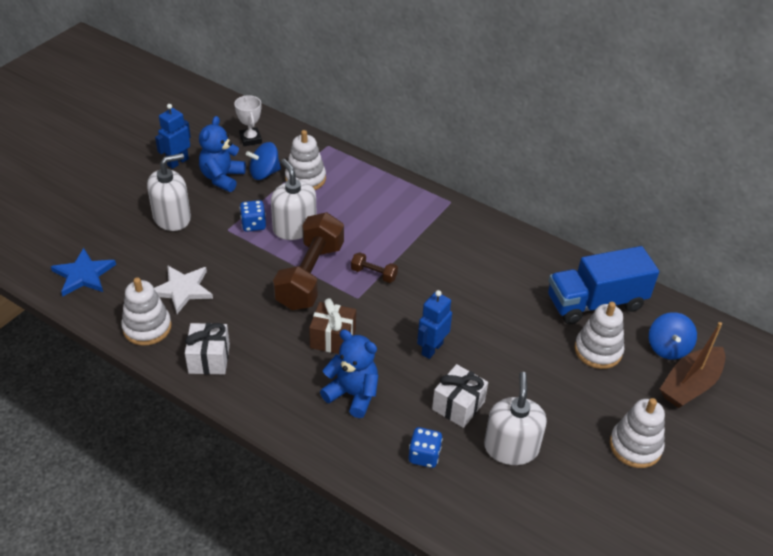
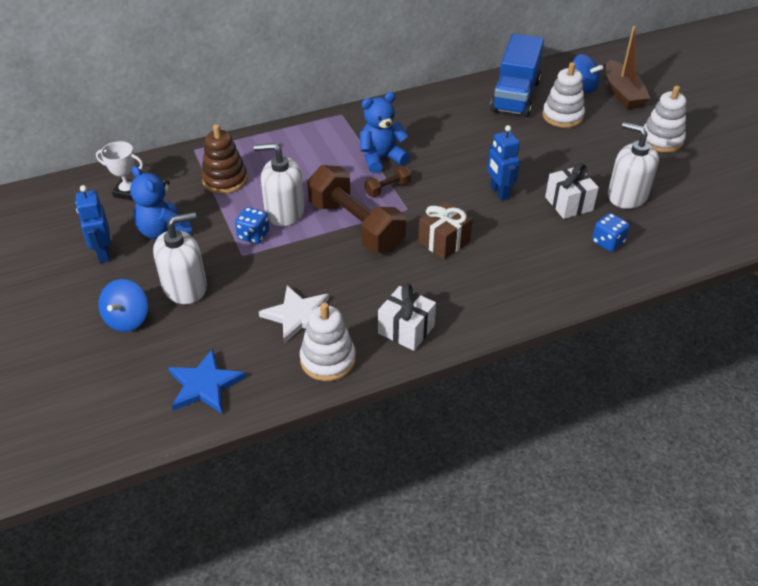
camera: 55 degrees left, 0 degrees up
(172, 217) = (185, 287): white soap dispenser -> white soap dispenser turned 60 degrees clockwise
(264, 173) = (188, 202): blue spinning top -> blue spinning top (127, 319)
(305, 179) = (225, 180): white stacking toy -> brown stacking toy
(353, 394) = (516, 255): blue teddy bear -> blue teddy bear (381, 158)

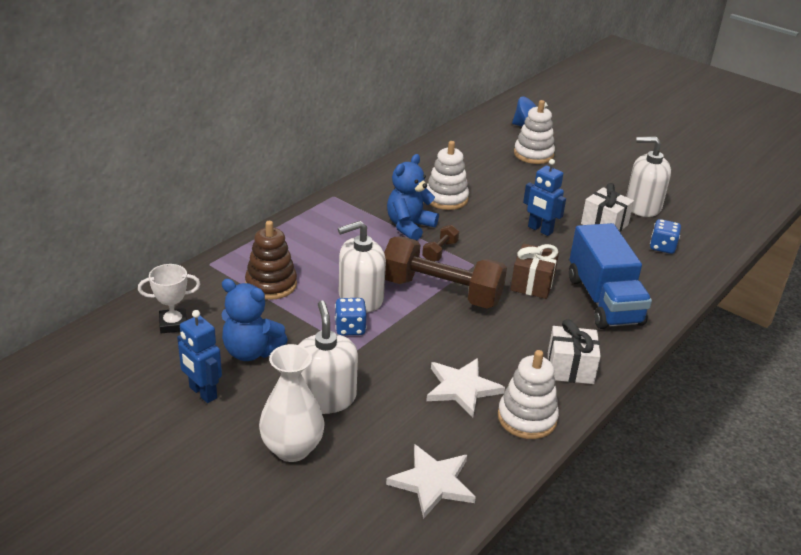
camera: 30 degrees left, 10 degrees down
(127, 319) = (292, 449): blue spinning top -> white vase
(185, 287) = (325, 398): white soap dispenser -> white soap dispenser turned 45 degrees counterclockwise
(205, 385) = (432, 482): blue star -> white star
(515, 96) = (479, 146): blue truck -> blue truck (603, 300)
(622, 93) = (564, 126): brown boat -> none
(661, 140) = (628, 156): white stacking toy -> white stacking toy (446, 198)

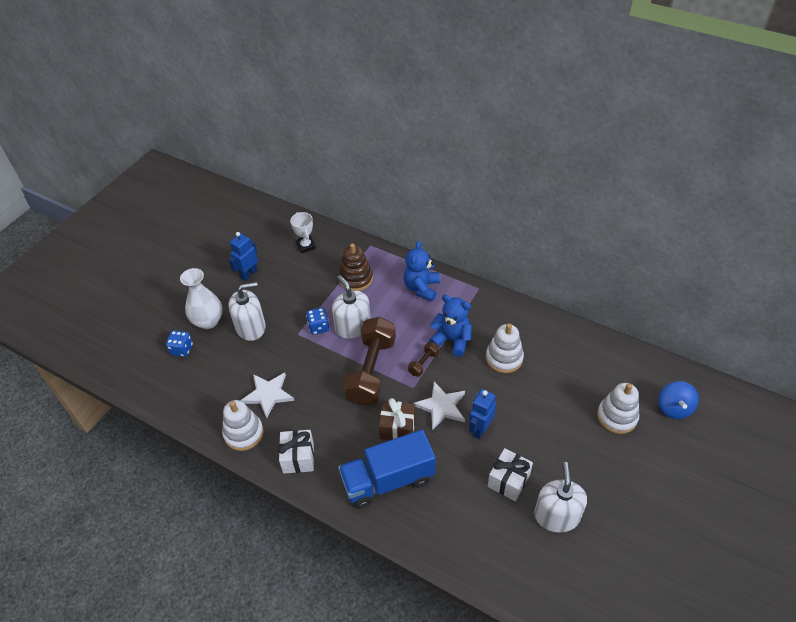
camera: 85 degrees right, 15 degrees up
(251, 351) = (287, 285): blue teddy bear -> blue teddy bear (421, 288)
(432, 482) = (185, 389): white star -> white star (441, 406)
(440, 251) = (423, 363): brown dumbbell -> brown dumbbell turned 75 degrees counterclockwise
(662, 247) = (486, 531): blue dice -> blue dice (182, 349)

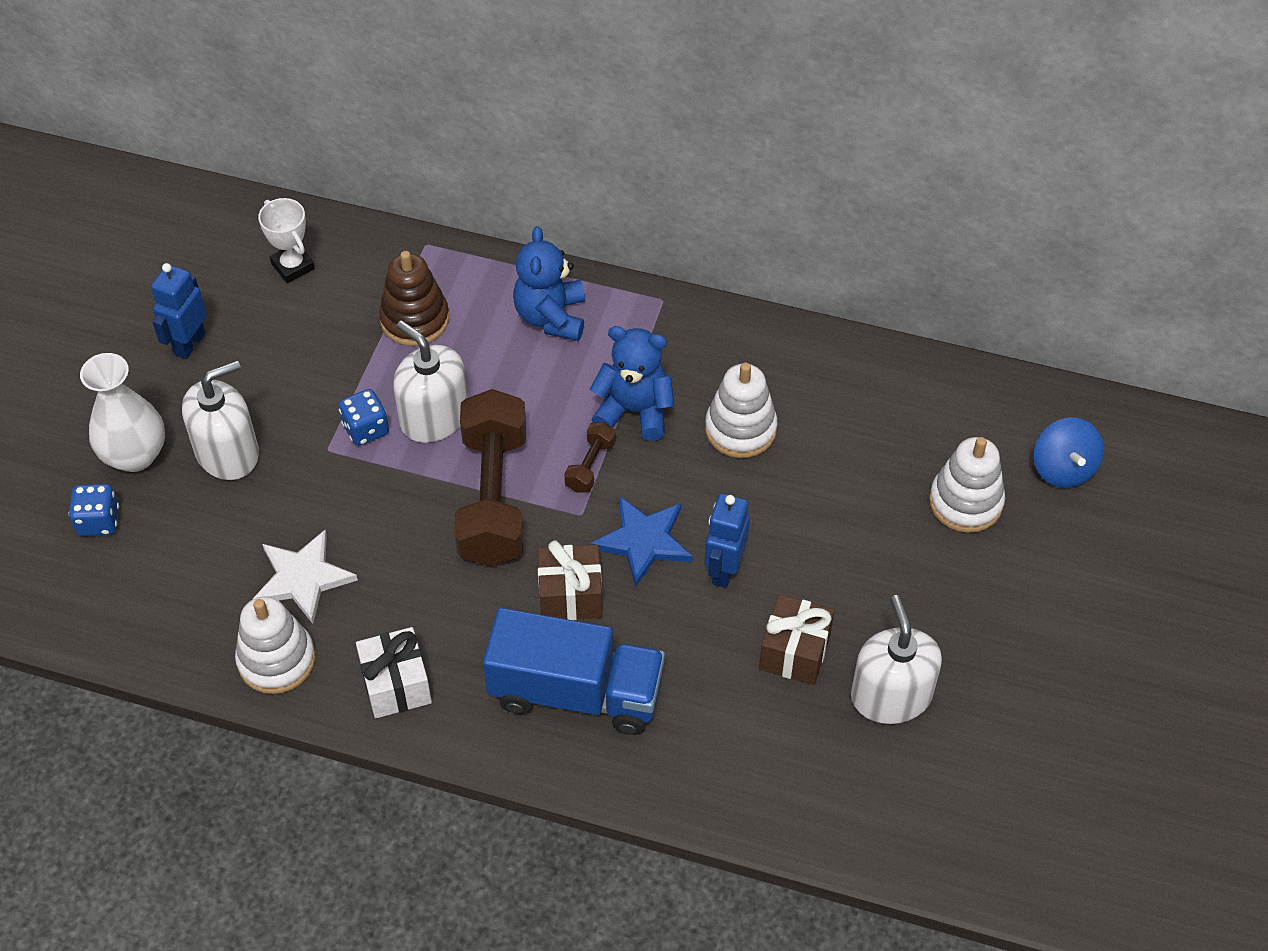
camera: 15 degrees left, 5 degrees up
(388, 480) = (576, 692): blue truck -> blue truck turned 135 degrees counterclockwise
(441, 406) = (643, 541): white star -> blue star
(508, 480) = (794, 652): white gift -> brown gift

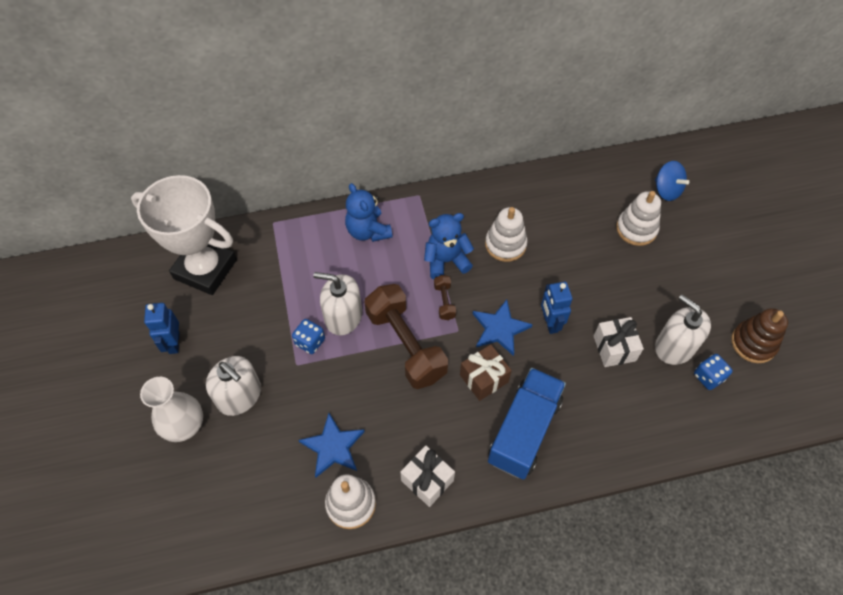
camera: 30 degrees left, 5 degrees up
(98, 521) = (188, 477): blue dice -> blue dice (708, 377)
(227, 452) = (239, 396): white soap dispenser -> white soap dispenser turned 105 degrees clockwise
(293, 266) = (205, 269): white trophy -> white trophy, size x2.29
(303, 578) = (333, 447): white star -> blue star
(415, 319) = (295, 267): brown stacking toy -> brown stacking toy (753, 343)
(576, 692) = (524, 431): blue truck -> blue truck turned 45 degrees counterclockwise
(794, 652) = (614, 348): brown gift -> white gift

